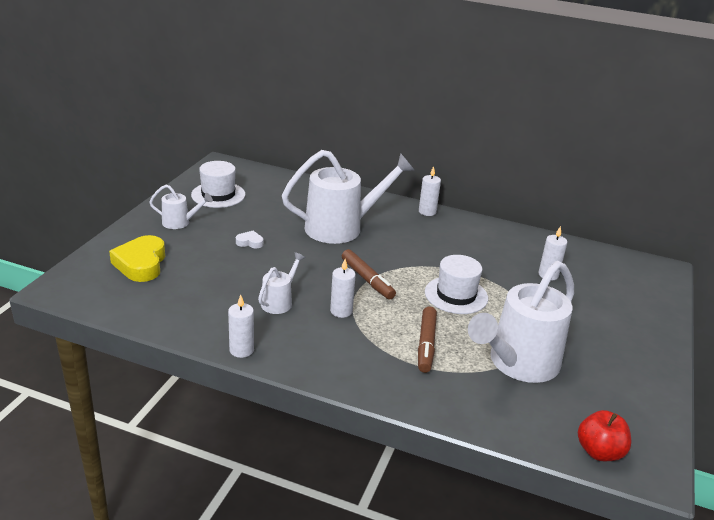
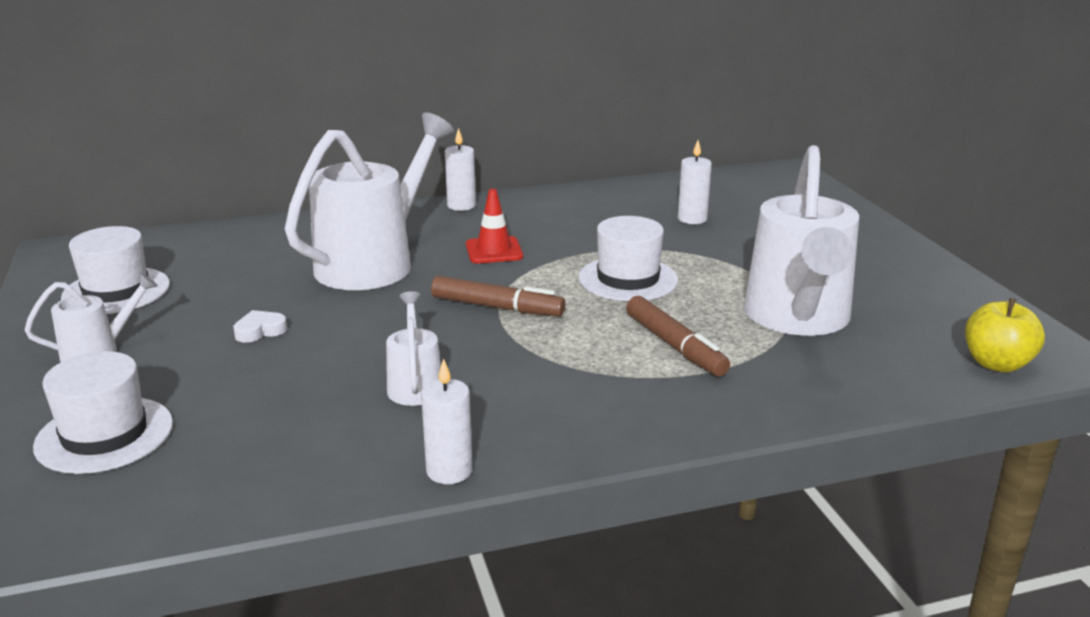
camera: 35 degrees left, 5 degrees down
(141, 264) = (104, 435): yellow heart -> white hat
(341, 311) = (517, 357): white candle -> none
(408, 246) = (494, 251): none -> red traffic cone
(599, 452) = (996, 364): red apple -> yellow apple

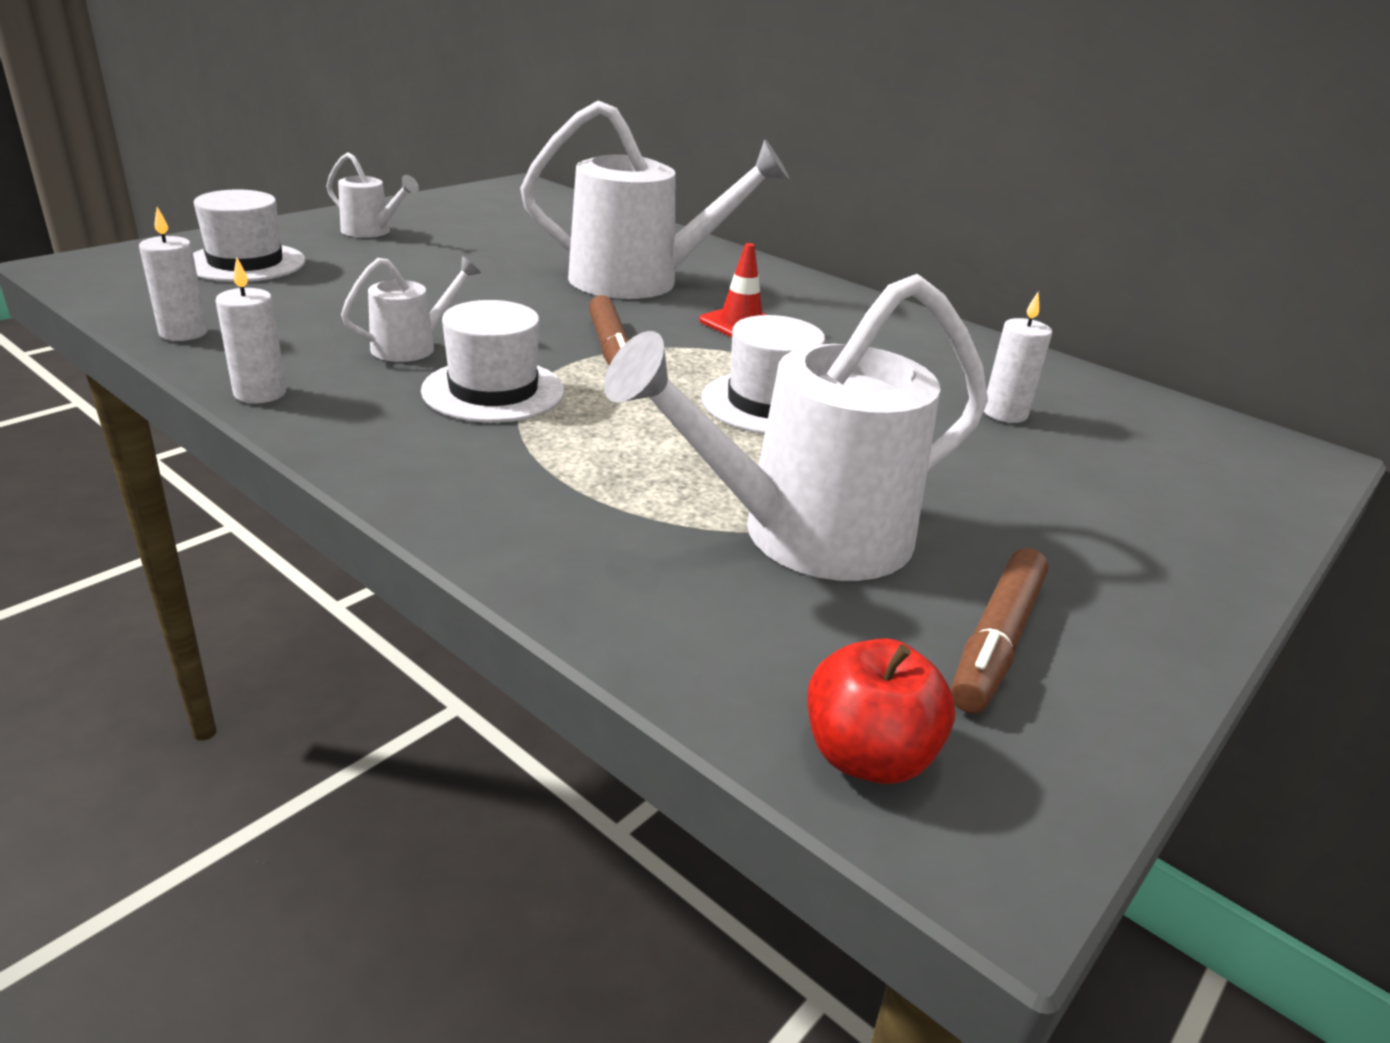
camera: 55 degrees right, 5 degrees up
(116, 291) = (474, 214): white hat -> white hat (493, 391)
(260, 331) = (456, 270): white heart -> none
(461, 205) = (825, 289): white candle -> white candle (183, 333)
(675, 346) = (627, 461): brown marker -> brown marker (996, 641)
(996, 364) = (867, 756): yellow apple -> red apple

